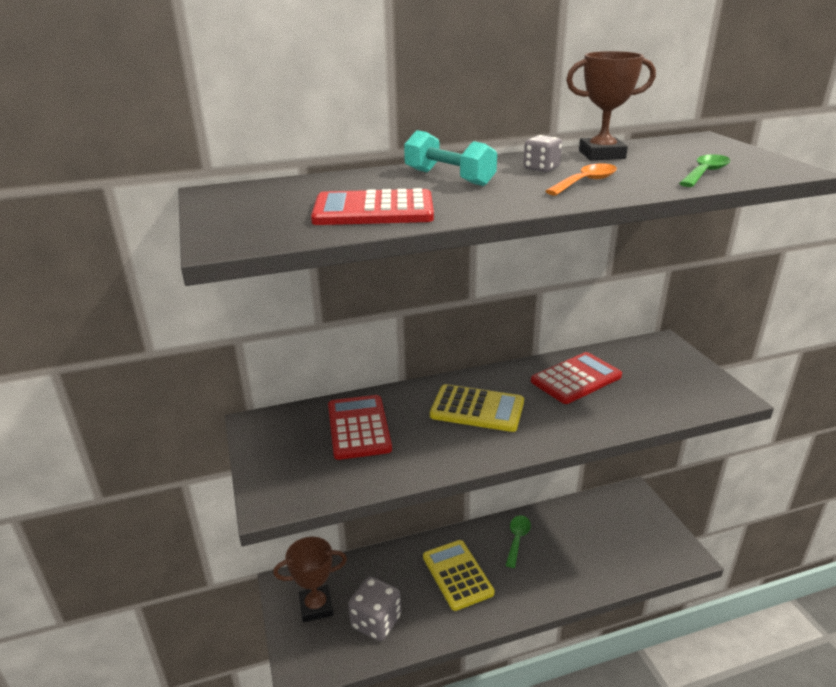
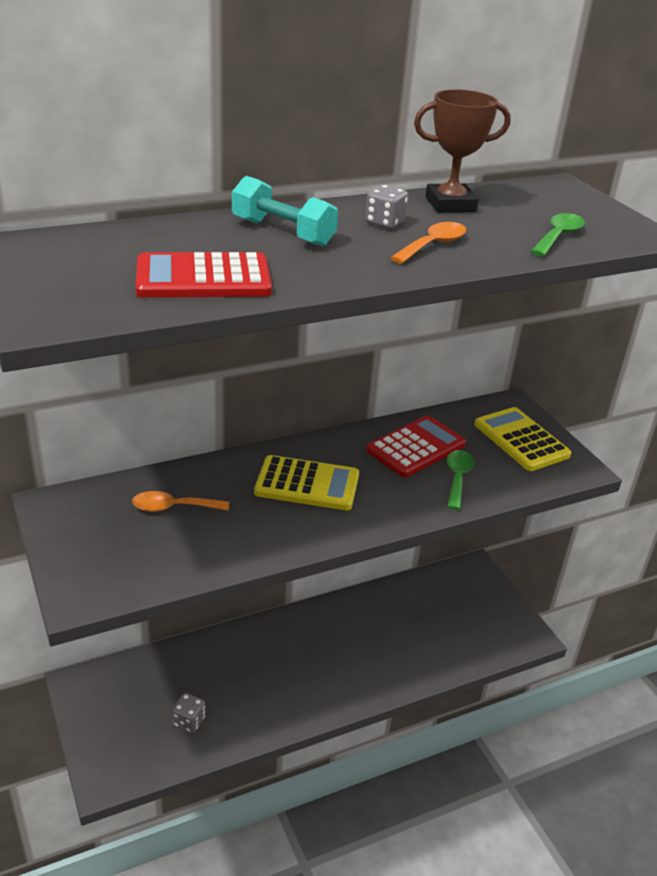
camera: 10 degrees left, 5 degrees up
(316, 607) = (118, 707): brown trophy -> none
(358, 427) = (173, 507): red calculator -> orange spoon
(376, 622) = (189, 721): grey dice -> grey dice, size x0.57
(457, 575) = (279, 665): yellow calculator -> yellow calculator (521, 440)
(517, 539) = (346, 623): green spoon -> green spoon (457, 478)

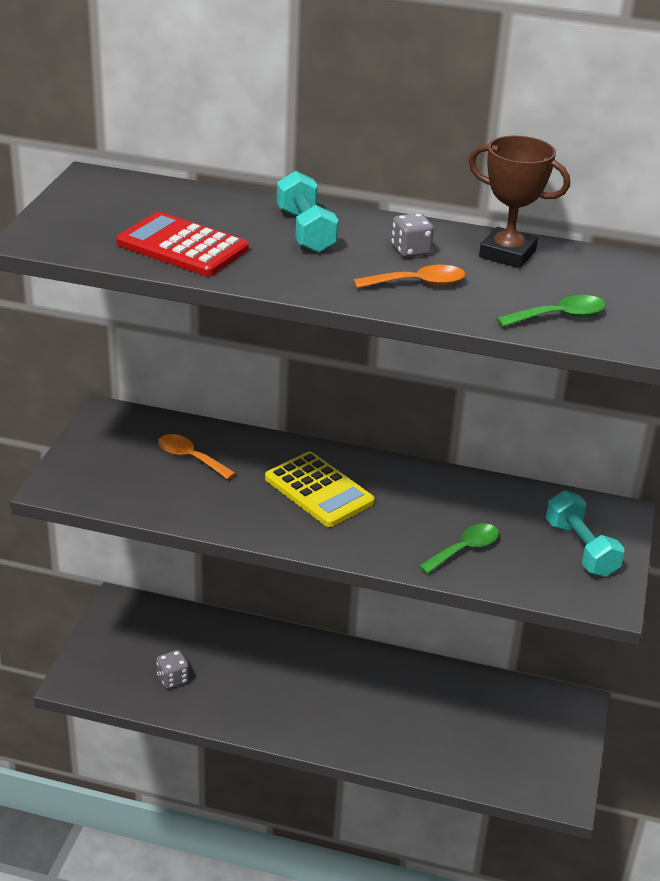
camera: 40 degrees right, 0 degrees up
(416, 447) = (460, 506): red calculator -> none
(521, 440) = (580, 548): yellow calculator -> turquoise dumbbell

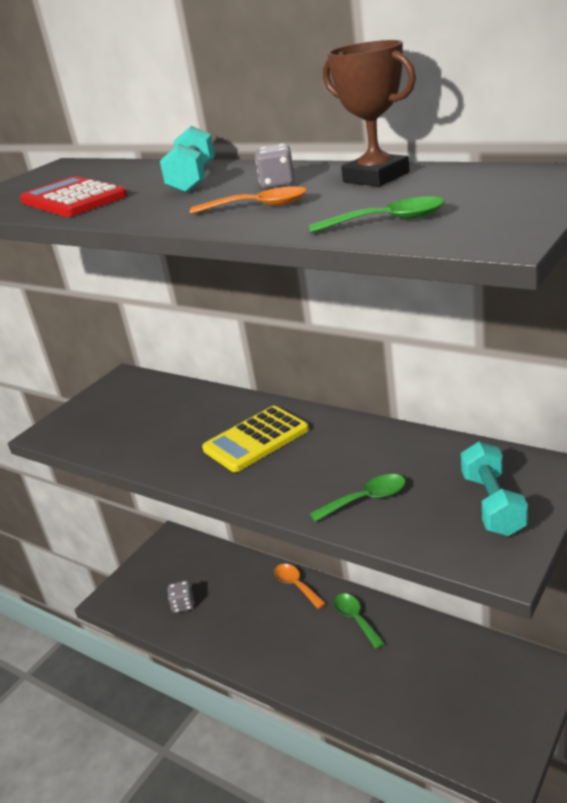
camera: 25 degrees right, 5 degrees down
(190, 458) = (164, 411): orange spoon -> orange spoon (296, 585)
(319, 490) = (256, 440): yellow calculator -> yellow calculator turned 75 degrees clockwise
(377, 675) = (355, 619): none -> green spoon

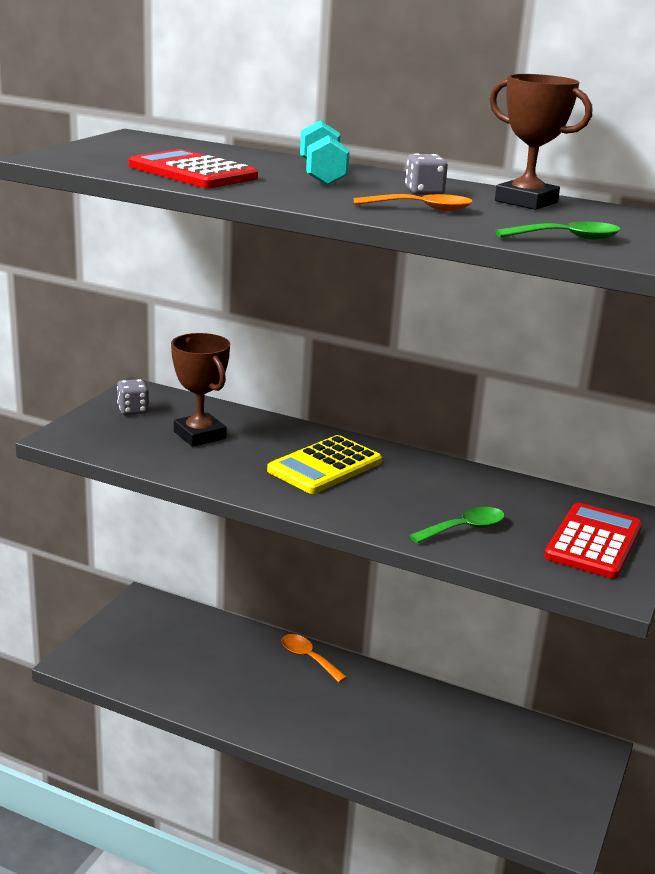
camera: 15 degrees left, 5 degrees down
(158, 418) = (200, 435): none -> brown trophy
(183, 605) = (173, 671): grey dice -> grey dice (133, 410)
(355, 619) = (383, 694): green spoon -> none
(492, 504) = (593, 542): turquoise dumbbell -> red calculator

